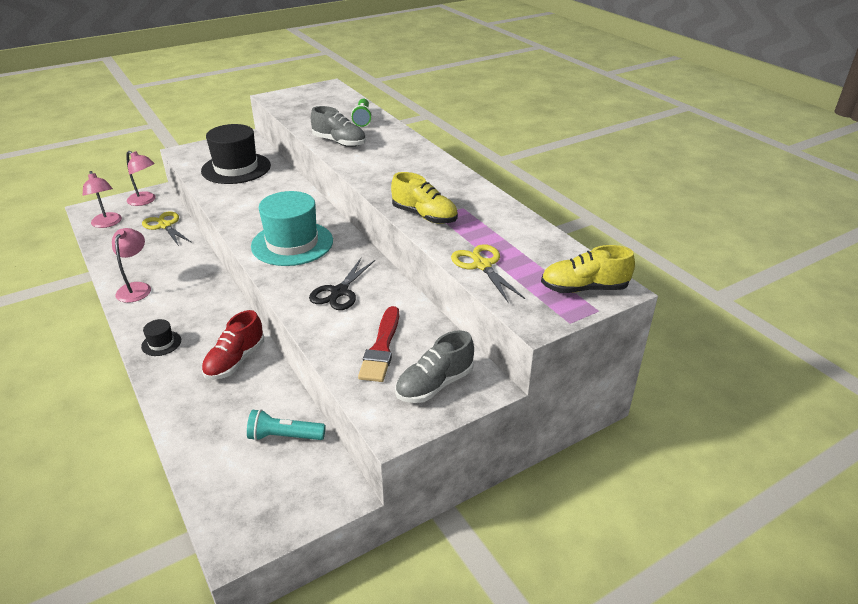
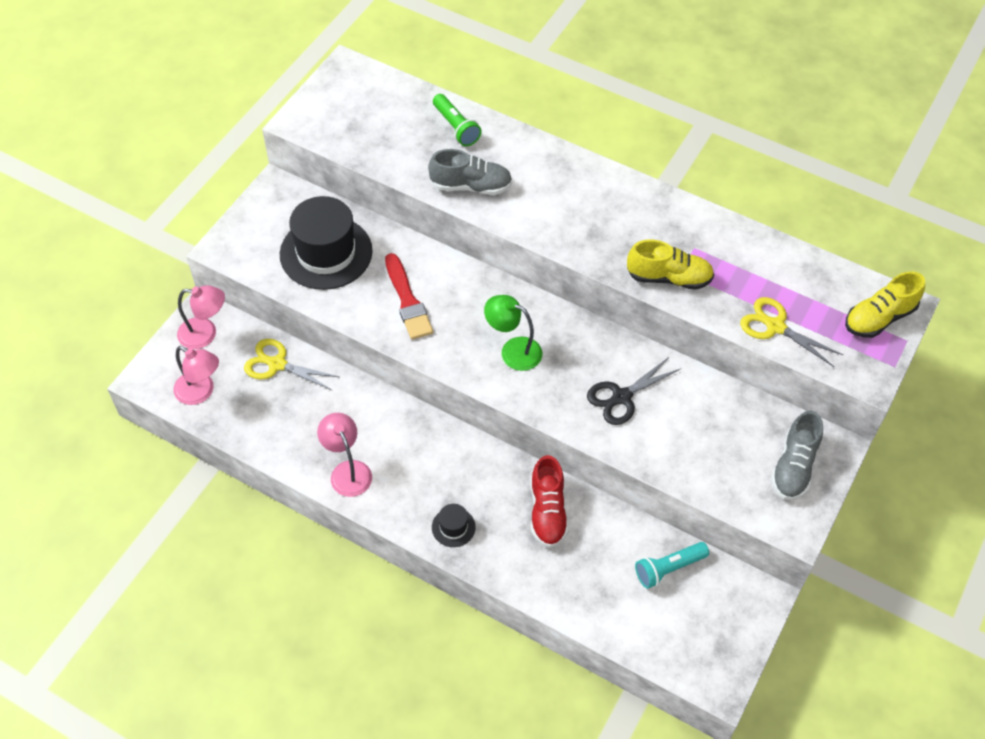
camera: 30 degrees left, 20 degrees up
(292, 243) = (513, 350): turquoise hat -> green lamp
(339, 292) = (621, 397): black scissors -> black scissors turned 60 degrees clockwise
(381, 348) = (718, 448): red brush -> red brush (407, 301)

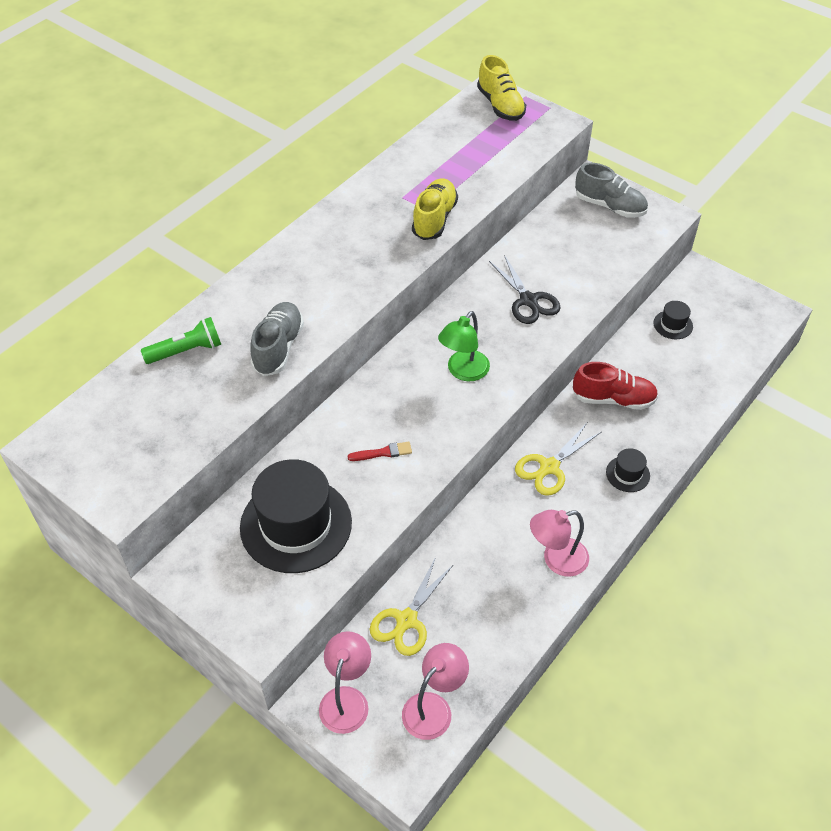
camera: 80 degrees left, 5 degrees down
(407, 301) = (383, 452): red brush -> red brush, size x0.53
(668, 568) = (673, 325): turquoise flashlight -> black hat
(775, 327) = (501, 163): yellow scissors -> yellow scissors (549, 467)

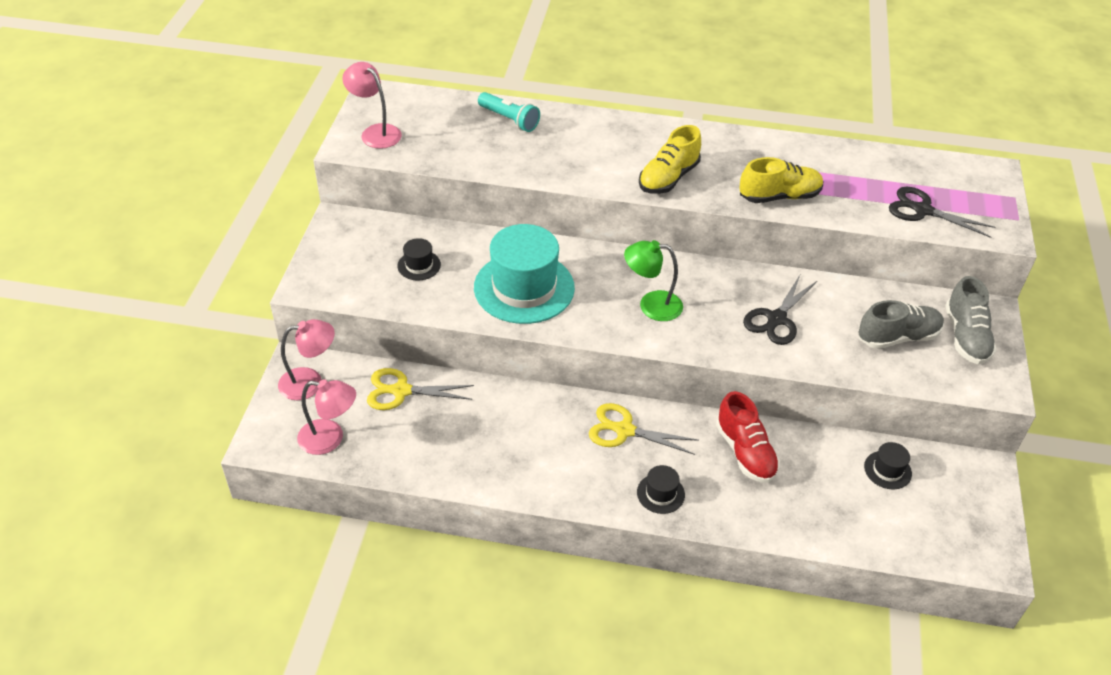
camera: 60 degrees right, 5 degrees down
(186, 351) = (509, 120): green flashlight -> turquoise flashlight
(278, 348) = (551, 163): grey shoe -> grey shoe (897, 337)
(296, 524) = (419, 265): black hat -> black hat, size x0.44
(383, 452) = (524, 288): red brush -> turquoise hat
(500, 105) = (980, 185): yellow shoe -> yellow shoe (668, 178)
(507, 149) = (923, 210): none -> black scissors
(556, 560) = (524, 471): pink lamp -> pink lamp (375, 132)

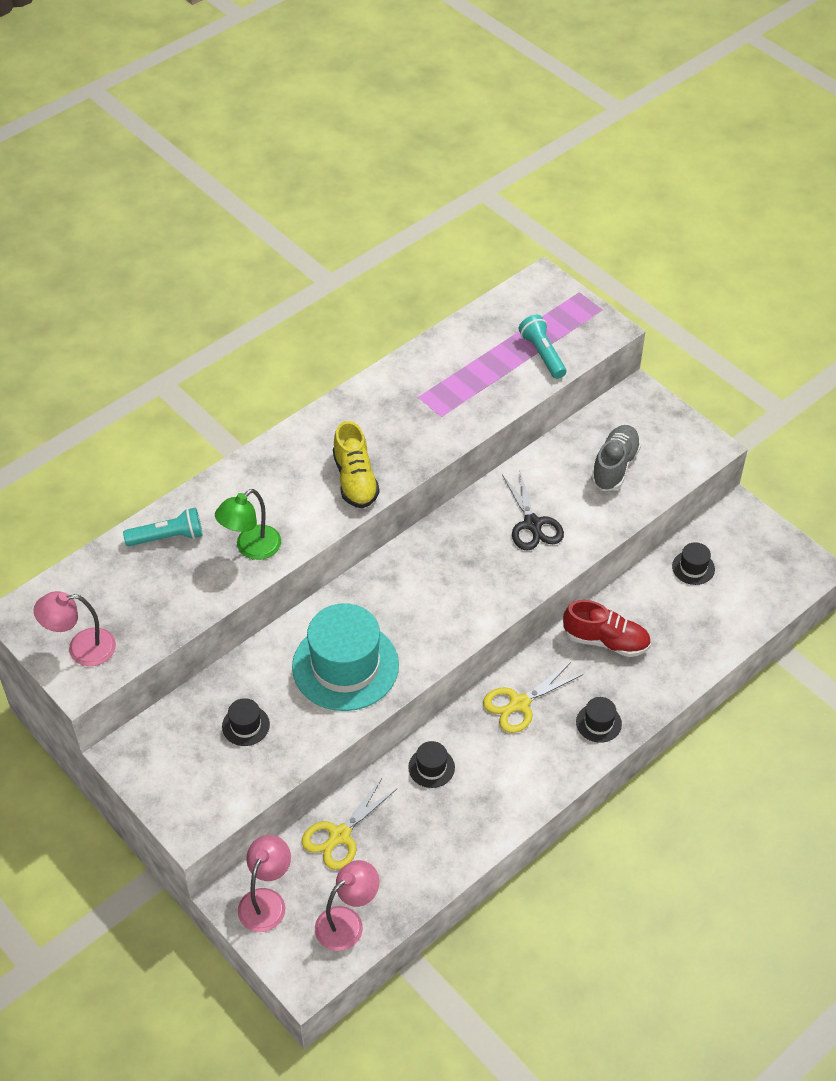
camera: 50 degrees left, 5 degrees up
(511, 410) = (431, 767): none -> black hat
(651, 305) = (445, 593): green lamp -> green lamp (251, 548)
(779, 196) = (445, 426): yellow shoe -> none
(923, 210) = (542, 354): black scissors -> turquoise flashlight
(965, 336) = (649, 427): grey shoe -> none

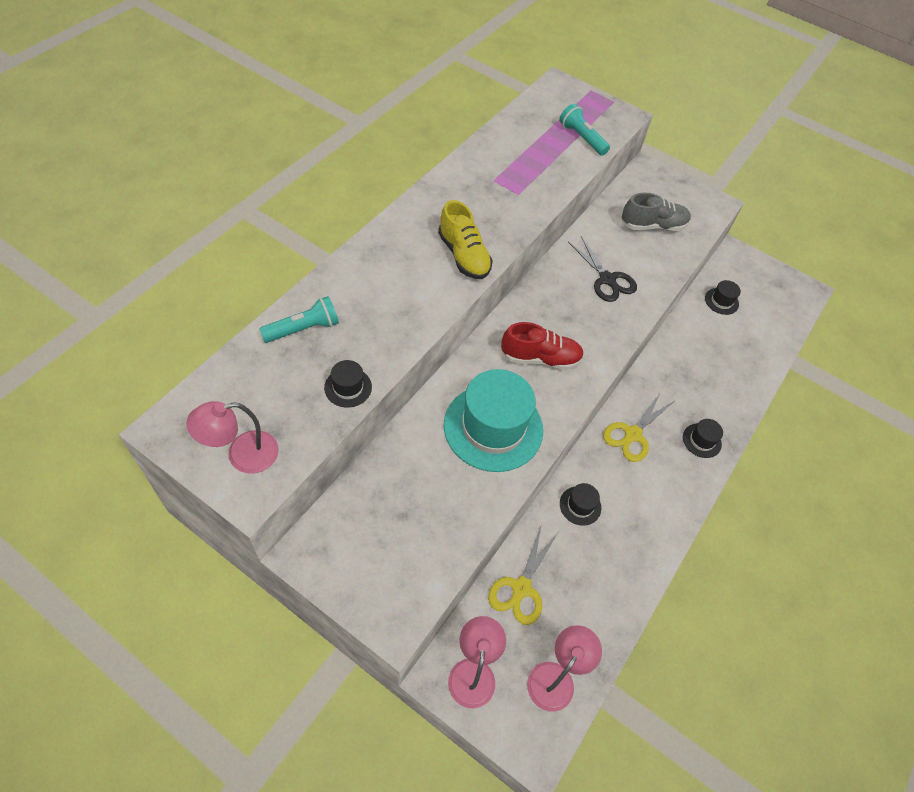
camera: 20 degrees left, 5 degrees up
(245, 725) = (418, 502): black hat -> black hat (348, 387)
(251, 548) = (387, 329): green lamp -> none
(606, 641) = (680, 369): red shoe -> red shoe (540, 358)
(615, 466) = (653, 226): grey shoe -> grey shoe turned 75 degrees clockwise

